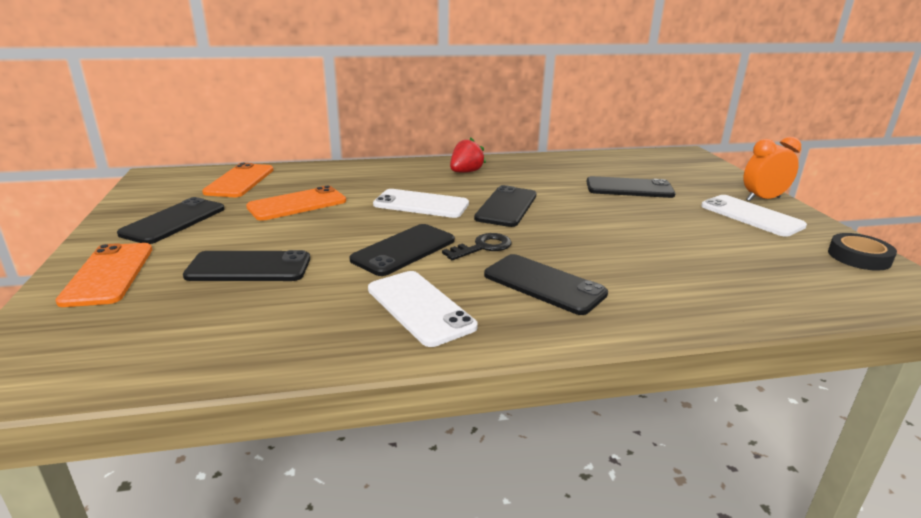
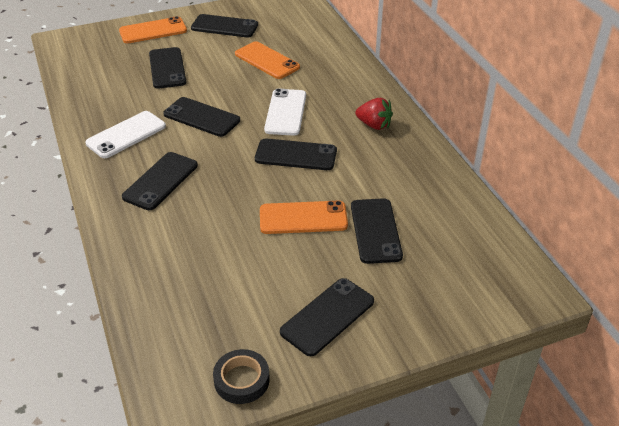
camera: 80 degrees right, 15 degrees up
(240, 181) = (302, 28): orange phone -> orange phone (303, 218)
(482, 247) = (213, 150): black key -> none
(751, 216) = (327, 317): white phone -> black phone
(763, 199) = (386, 337): orange clock -> none

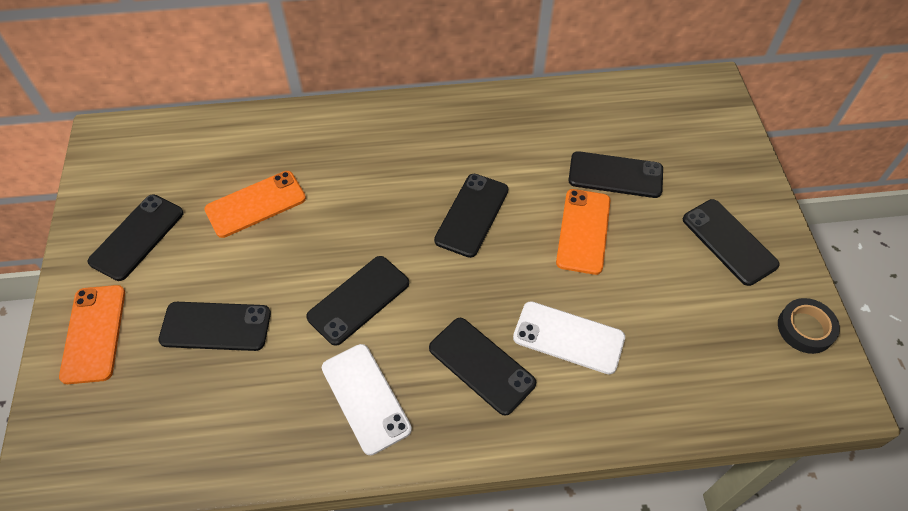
camera: 75 degrees left, 15 degrees up
(286, 112) = (383, 207): white phone -> white phone (568, 337)
(374, 125) = (439, 132): red strawberry -> none

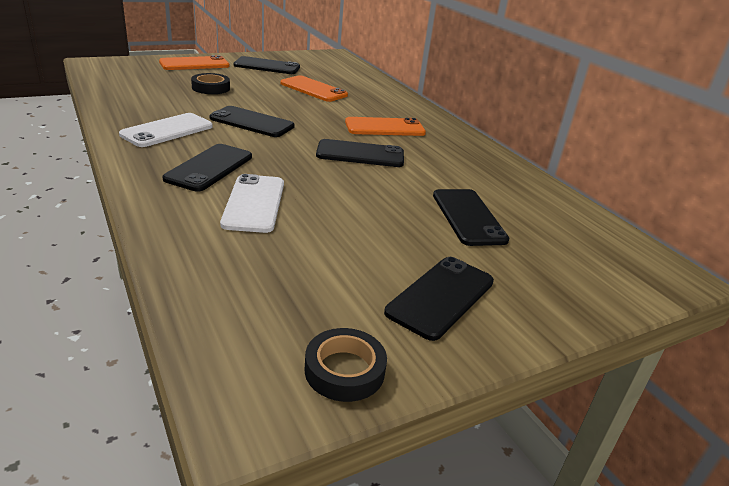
camera: 65 degrees right, 25 degrees down
(215, 327) = (211, 88): black phone -> black tape
(583, 231) = (382, 204): orange phone -> orange phone (385, 128)

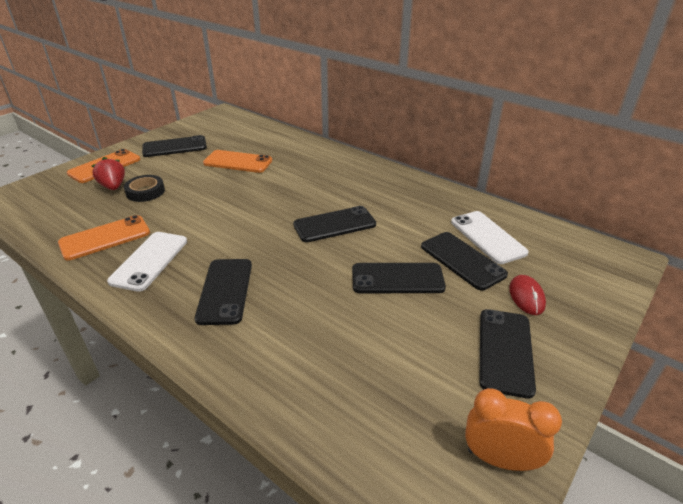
camera: 20 degrees left, 5 degrees up
(188, 78) = (113, 187): none -> red strawberry
(252, 122) = (217, 221): black phone -> black phone (397, 278)
(254, 203) = (296, 316): white phone -> white phone (487, 237)
(344, 370) = (499, 459): black tape -> orange clock
(385, 128) = (330, 187): orange phone -> orange phone (105, 238)
(513, 266) = (526, 297): none -> red mouse

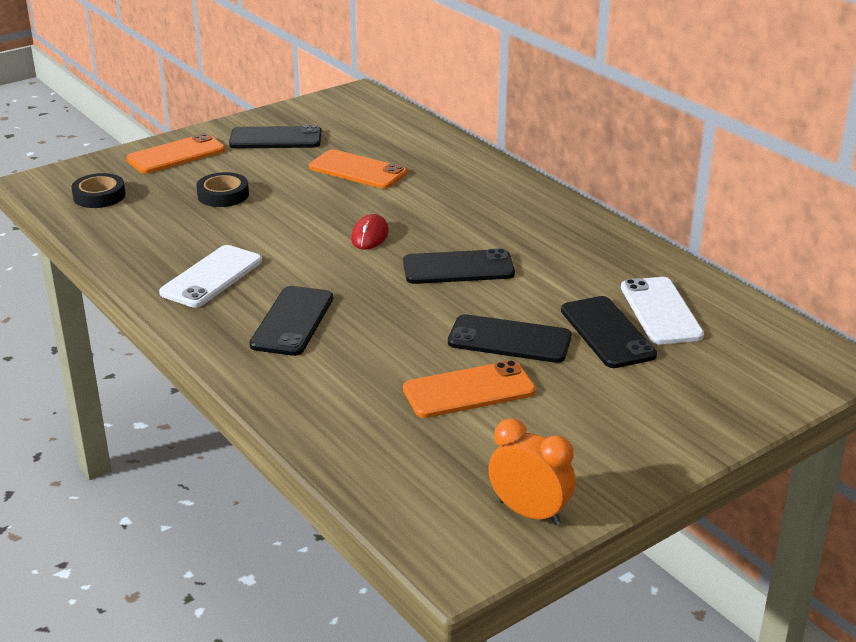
camera: 15 degrees right, 5 degrees down
(48, 205) = (99, 196): none -> black tape
(105, 238) = (163, 244): orange phone -> orange phone (469, 390)
(113, 187) = (183, 183): red strawberry -> none
(505, 351) = (599, 430): black phone -> none
(526, 297) = (666, 383): red mouse -> red mouse (370, 235)

